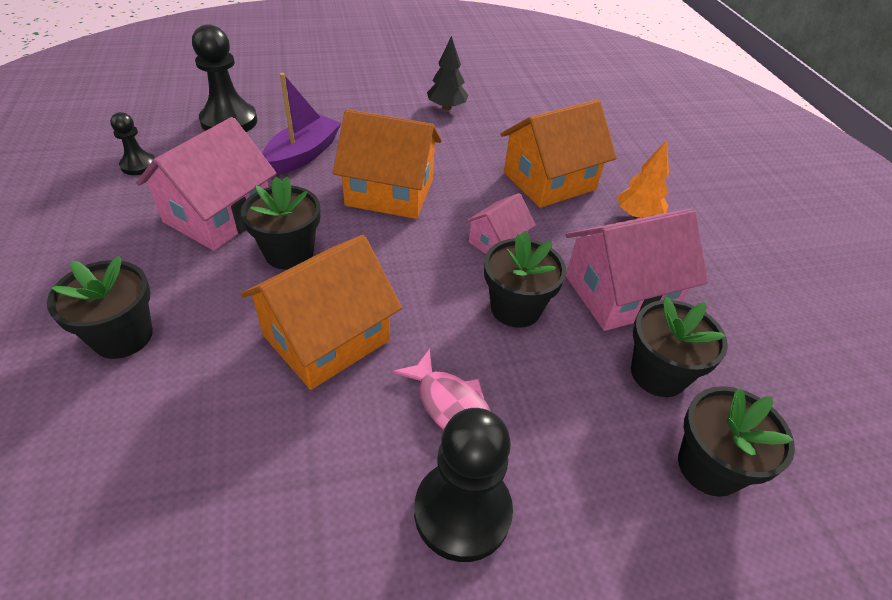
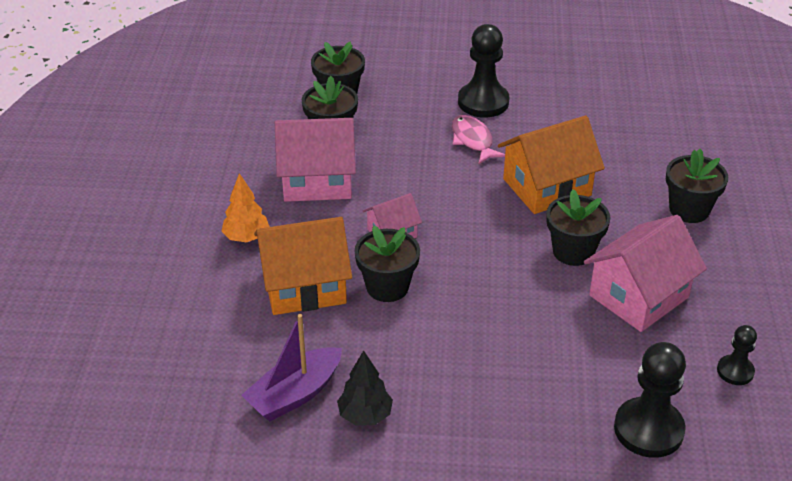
camera: 160 degrees left, 5 degrees down
(303, 155) = (558, 360): purple boat -> purple boat (295, 394)
(390, 192) = (473, 297): orange house -> none
(515, 308) = (404, 184): black flower pot -> black flower pot (387, 287)

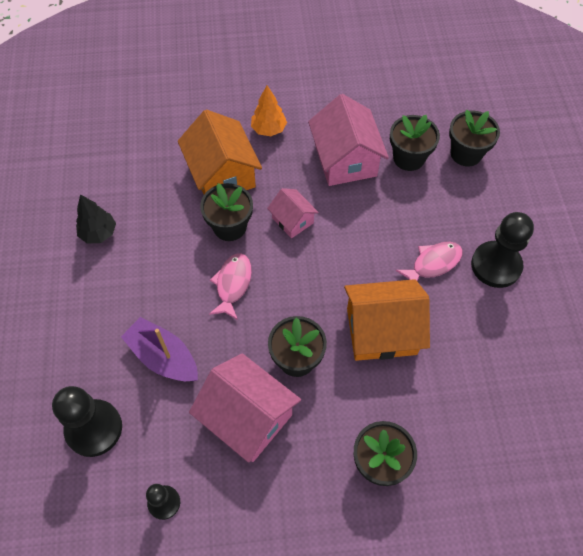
camera: 80 degrees right, 20 degrees up
(295, 394) = (115, 189): purple boat -> purple boat (163, 357)
(470, 292) = (232, 284): none -> pink fish
(547, 187) = (381, 331): orange house -> orange house turned 60 degrees counterclockwise

